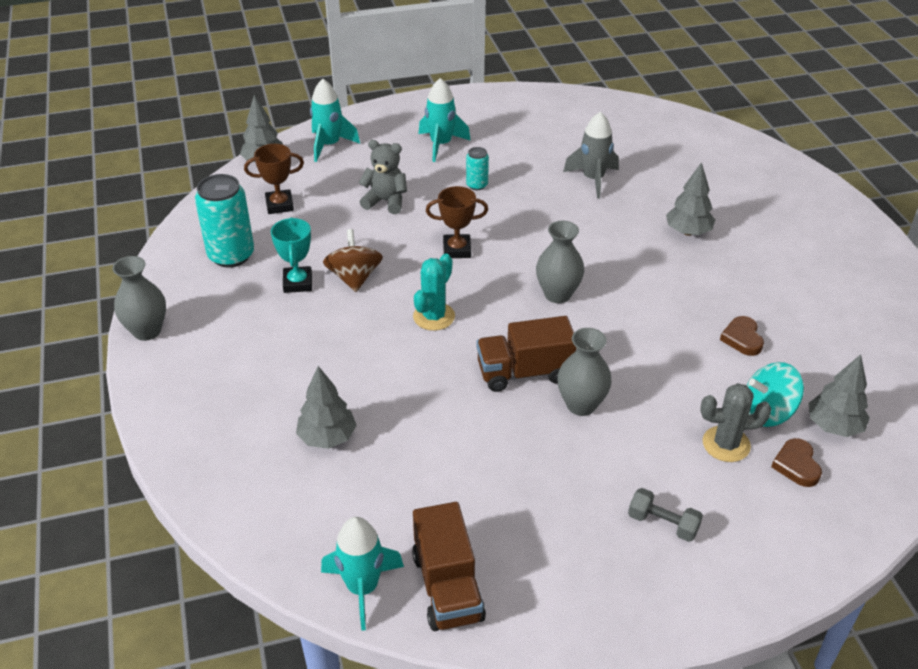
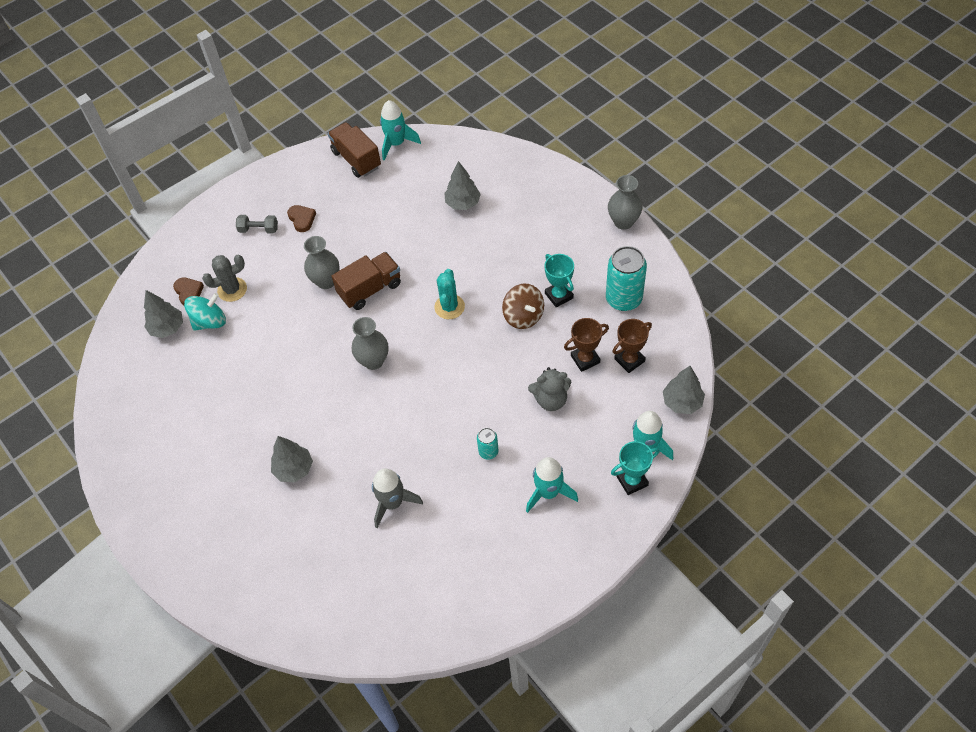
camera: 160 degrees right, 15 degrees up
(361, 130) = (632, 481): none -> turquoise trophy
(457, 250) = (466, 372): brown trophy -> brown trophy (585, 359)
(742, 338) = (233, 374): brown heart -> brown heart (302, 219)

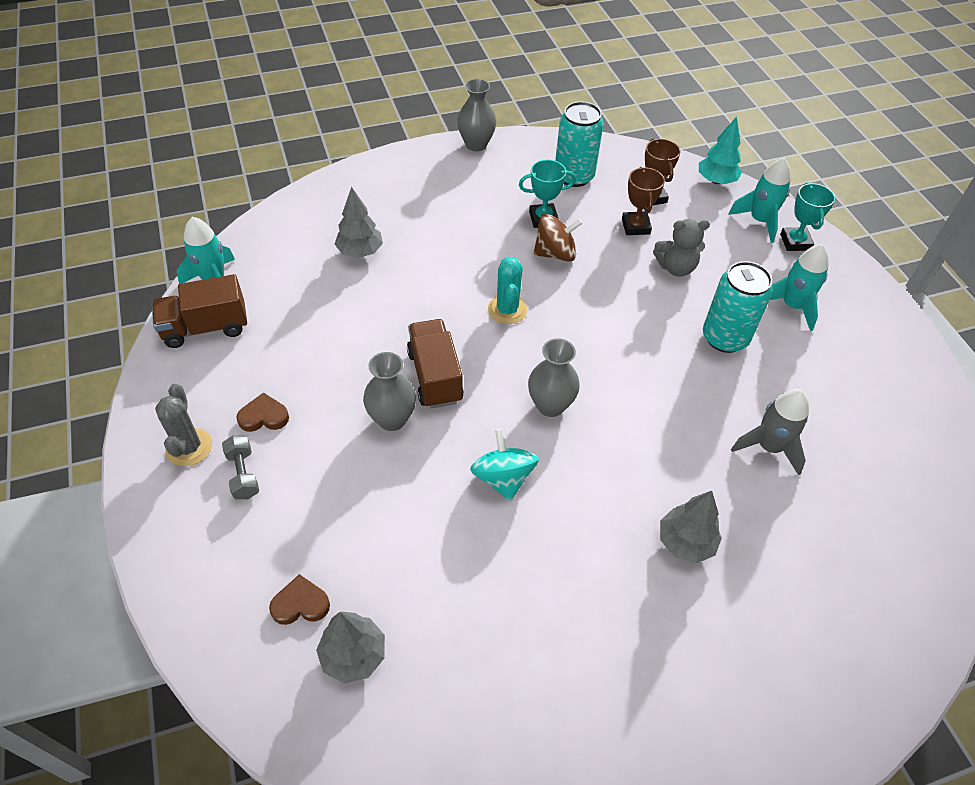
camera: 75 degrees left, 5 degrees down
(210, 322) = (377, 587): turquoise spinning top -> turquoise spinning top (503, 478)
(232, 289) = (334, 539): grey cactus -> grey cactus (189, 447)
(259, 229) = (243, 474): grey dumbbell -> grey dumbbell turned 45 degrees counterclockwise
(449, 307) = (507, 310): turquoise cactus -> turquoise cactus turned 60 degrees clockwise
(488, 452) = (725, 338): turquoise can -> turquoise can, size x1.99
(550, 400) = (676, 267): grey teddy bear -> grey teddy bear turned 75 degrees clockwise
(682, 402) = (716, 180): grey tree -> turquoise tree

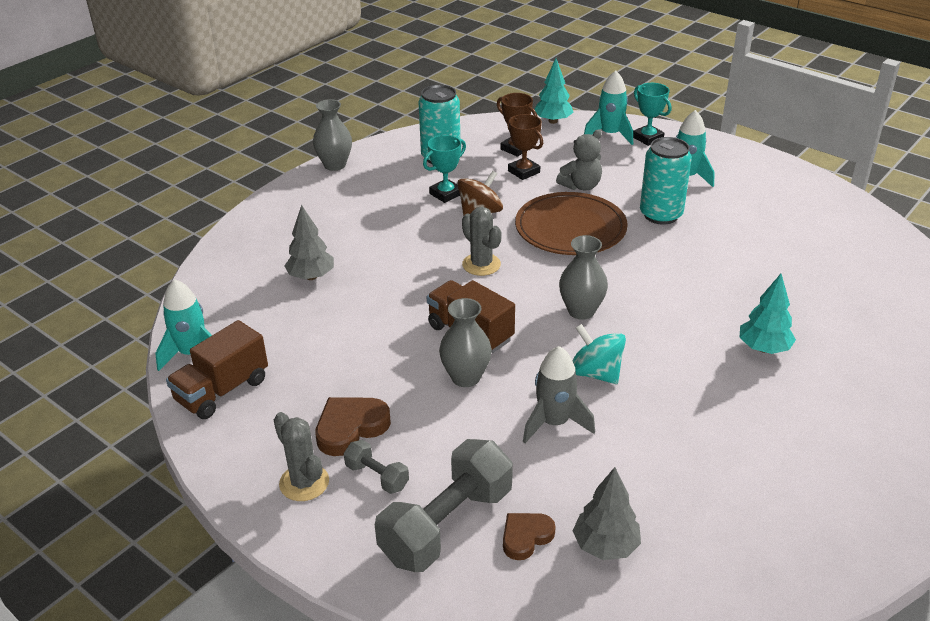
camera: 30 degrees left, 15 degrees down
(253, 552) = (446, 524): none -> grey dumbbell
(264, 416) = (350, 428): brown heart -> brown heart, size x1.51
(507, 310) = (481, 264): turquoise cactus -> grey cactus
(622, 311) = (570, 229): none -> brown plate
(685, 542) = (763, 348): grey tree -> turquoise tree
(768, 447) = (757, 266): grey rocket -> grey rocket (554, 423)

